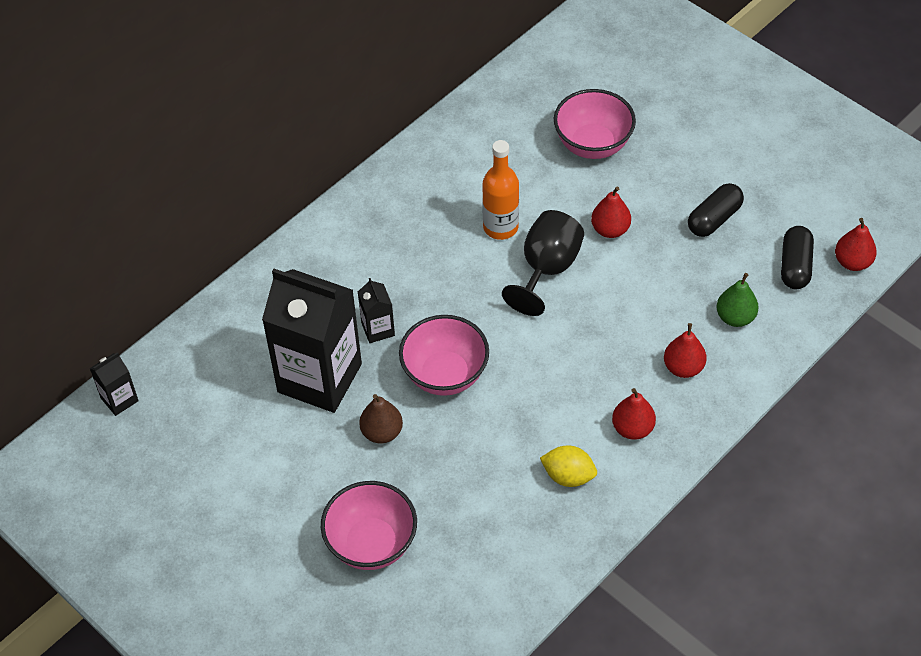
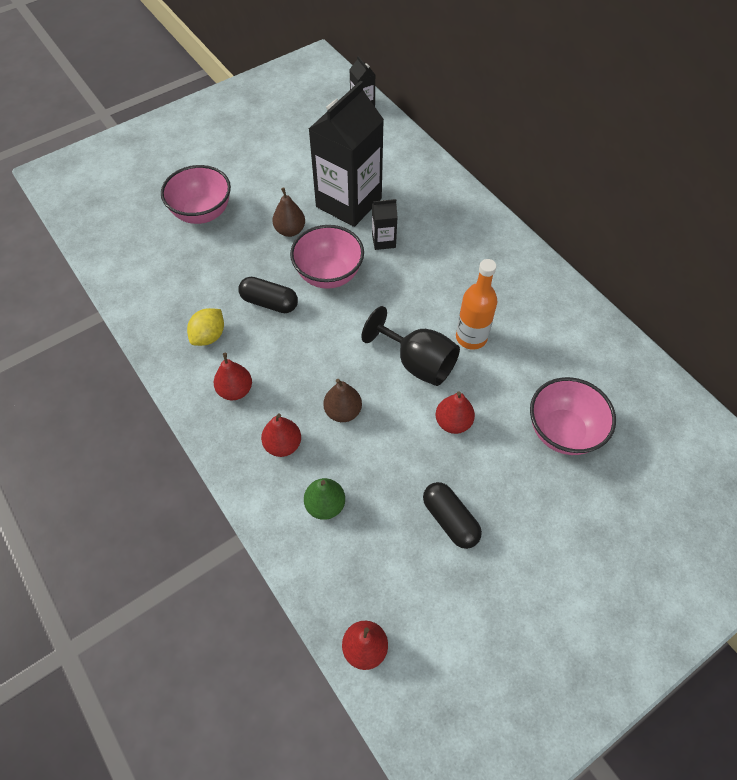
camera: 100 degrees right, 5 degrees up
(627, 323) = (343, 411): none -> brown pear
(795, 266) = (373, 583): black capsule -> black capsule (269, 302)

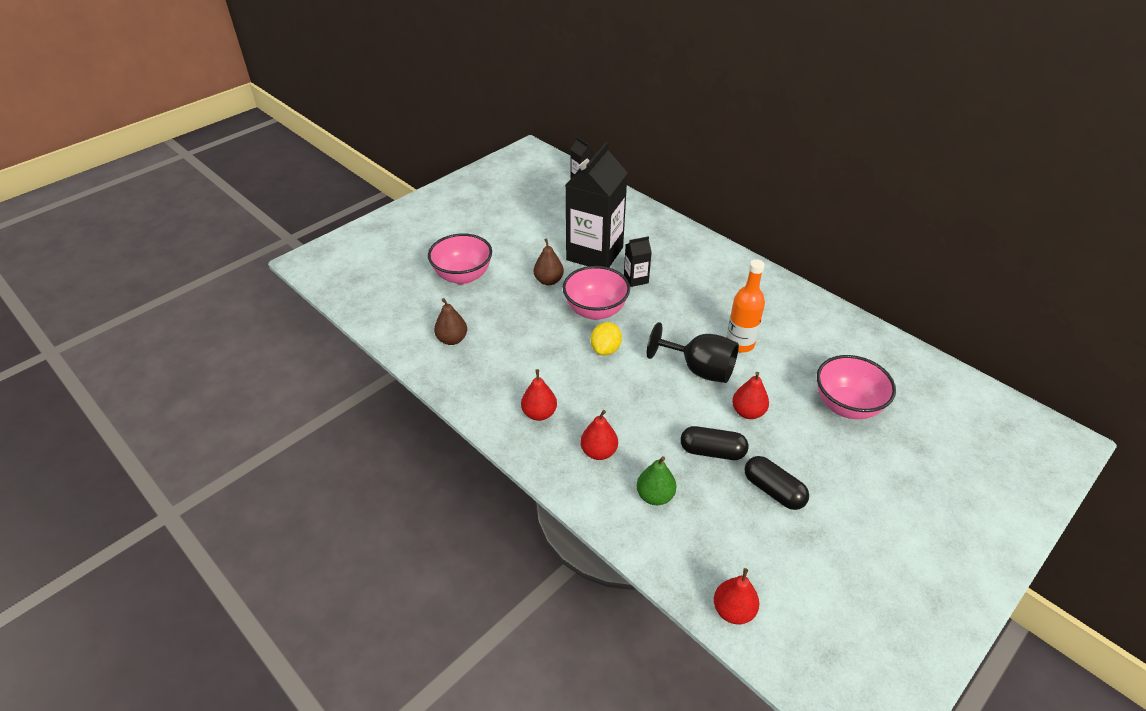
camera: 10 degrees left, 15 degrees down
(209, 336) = (500, 373): yellow lemon -> yellow lemon (605, 349)
(269, 302) = (548, 339): black capsule -> black capsule (712, 451)
(343, 411) = (645, 417): brown pear -> brown pear (452, 339)

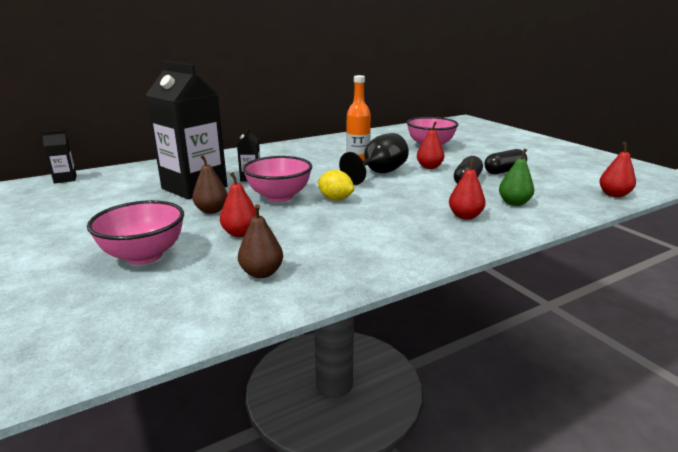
camera: 75 degrees left, 20 degrees down
(539, 413) = (410, 235): red pear -> red pear (240, 233)

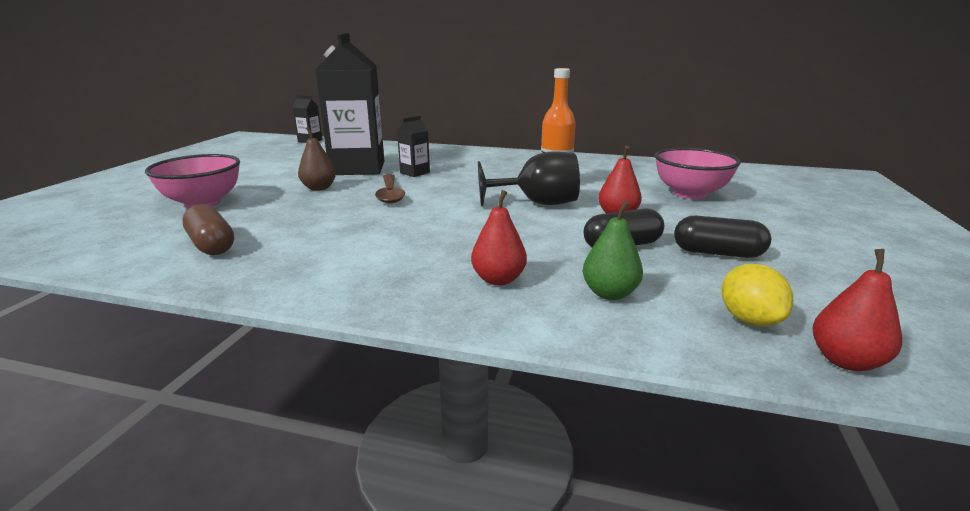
camera: 45 degrees right, 0 degrees up
(240, 233) = (286, 211): red pear -> none
(261, 273) = (212, 245): brown pear -> brown capsule
(279, 197) = (390, 194): pink bowl -> brown spoon
(335, 199) = (426, 212): yellow lemon -> yellow lemon (749, 320)

